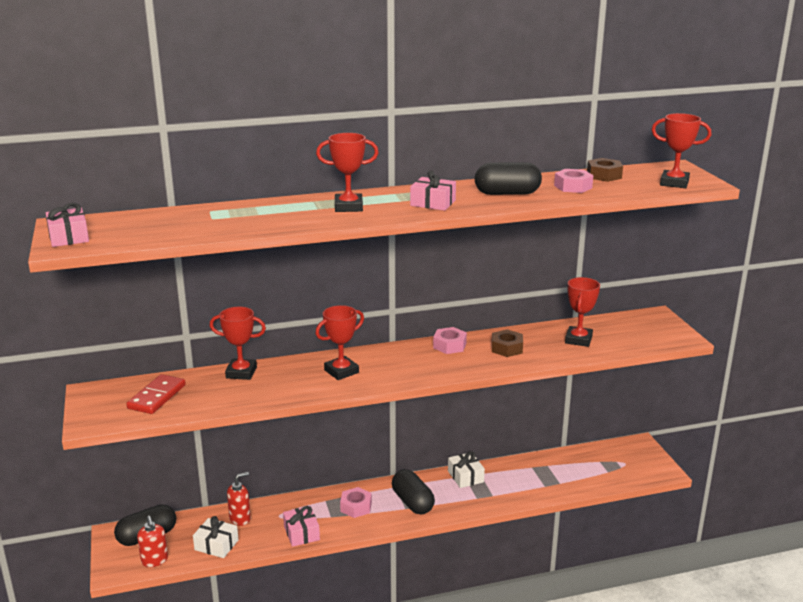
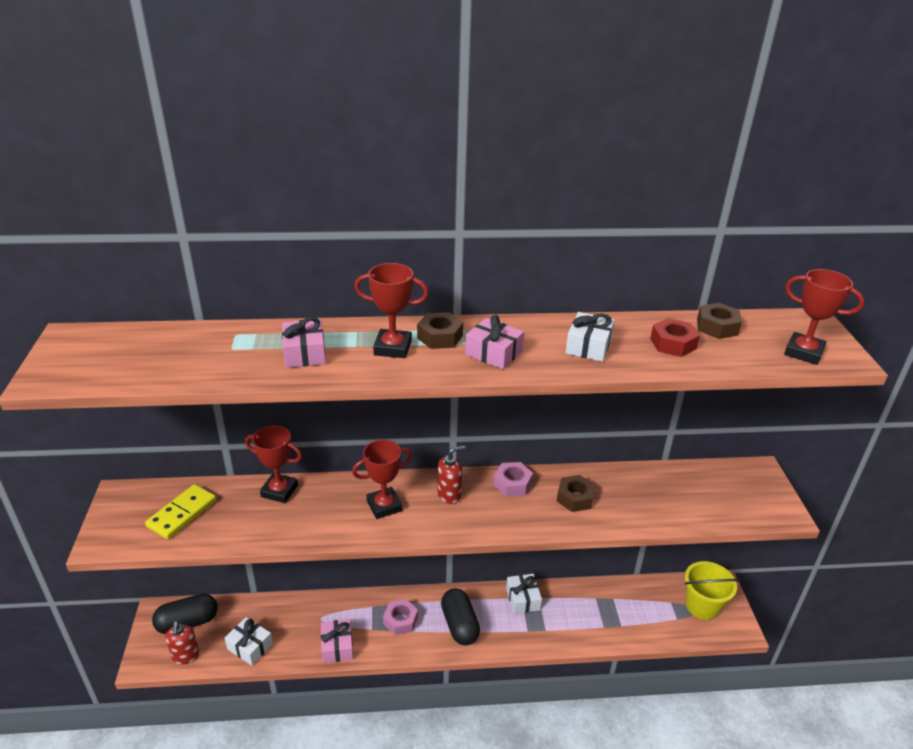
camera: 10 degrees right, 10 degrees up
(68, 237) = (62, 362): pink gift -> pink gift (304, 353)
(157, 397) = (182, 513): red domino -> yellow domino
(240, 519) = (282, 615): red soap dispenser -> red soap dispenser (449, 494)
(384, 198) = (440, 337): none -> brown nut
(507, 193) = (588, 346): black capsule -> white gift
(573, 187) = (673, 343): pink nut -> red nut
(578, 340) = (660, 497): red trophy -> none
(627, 460) = (702, 606): none -> yellow bucket

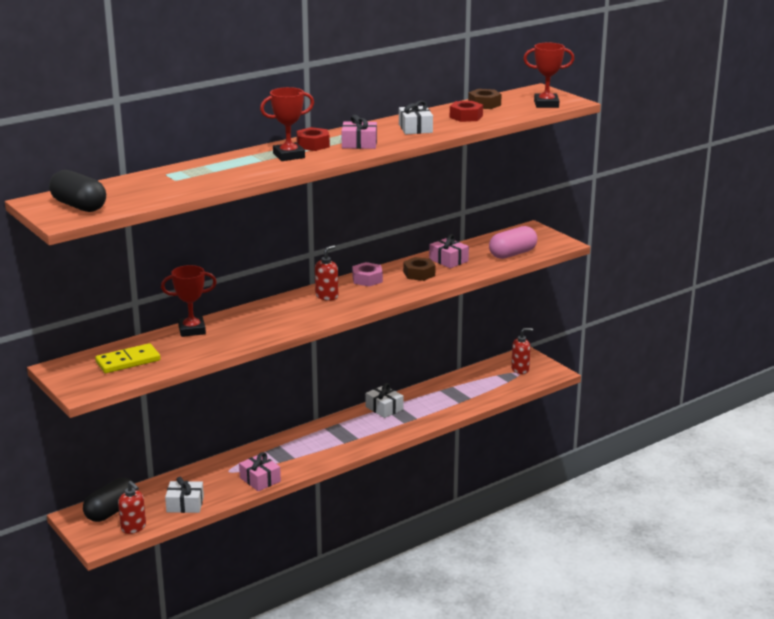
camera: 30 degrees left, 10 degrees down
(182, 513) = (128, 361): yellow domino -> yellow domino turned 60 degrees clockwise
(304, 353) = (232, 170): pink gift -> pink gift (448, 260)
(384, 506) = (285, 314): red trophy -> none
(400, 620) = (297, 450): pink nut -> none
(440, 337) = (313, 145): brown nut -> red nut
(459, 625) = (348, 437): black capsule -> black capsule (79, 206)
(702, 606) = (520, 369): yellow bucket -> red soap dispenser
(708, 507) = (512, 254): none -> pink capsule

